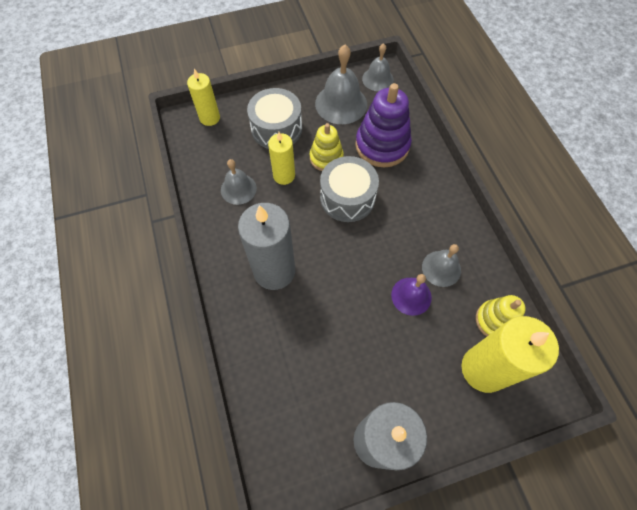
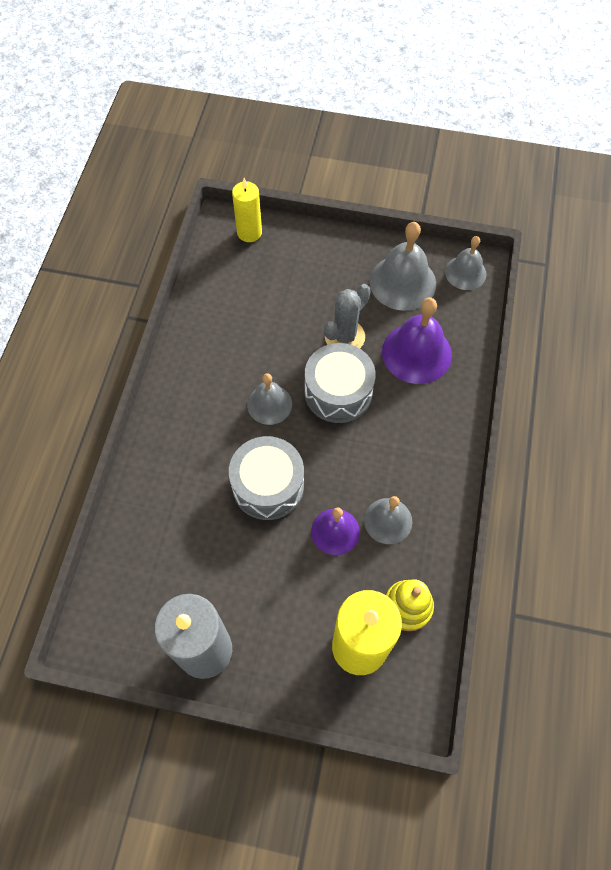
camera: 30 degrees right, 0 degrees up
(238, 189) = (231, 325): grey bell -> grey bell (269, 404)
(274, 271) = (212, 430): grey candle -> none
(276, 129) = (312, 278): grey drum -> grey drum (268, 485)
(284, 175) = (286, 334): yellow candle -> none
(326, 158) = (344, 337): yellow stacking toy -> grey cactus
(382, 145) = (416, 353): purple stacking toy -> purple bell

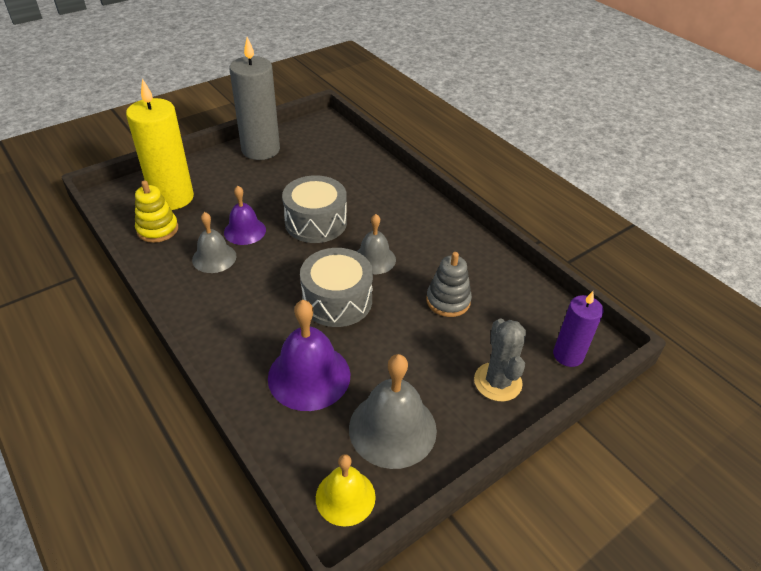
camera: 130 degrees right, 20 degrees down
(249, 232) = (568, 355): yellow candle -> purple candle
(266, 325) = (448, 301): none -> grey stacking toy
(344, 337) = (381, 340): grey cactus -> grey cactus (497, 382)
(465, 272) = (345, 497): grey bell -> yellow bell

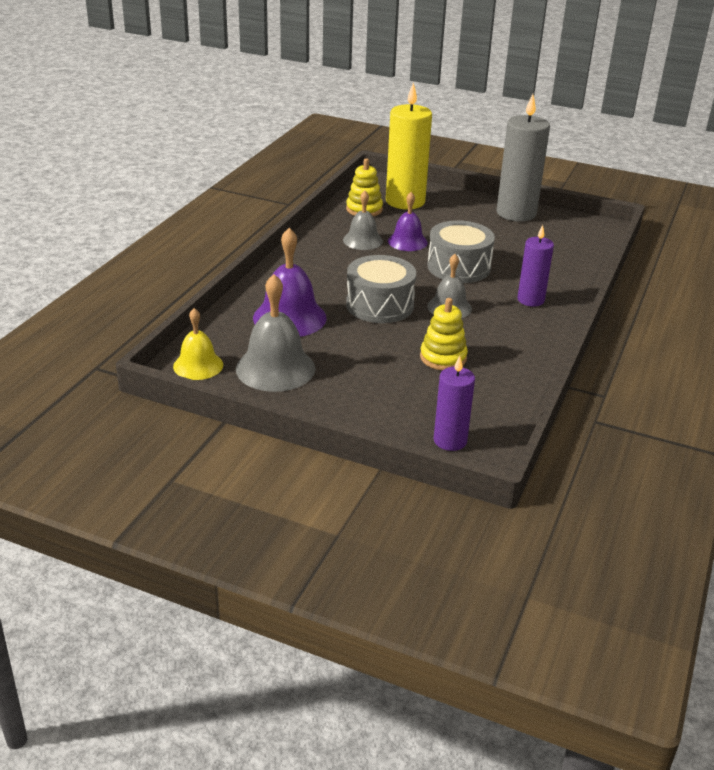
camera: 60 degrees right, 10 degrees down
(398, 210) = (530, 300): none -> purple candle
(448, 301) = (443, 358): grey stacking toy -> yellow stacking toy
(497, 382) = (374, 407): grey cactus -> none

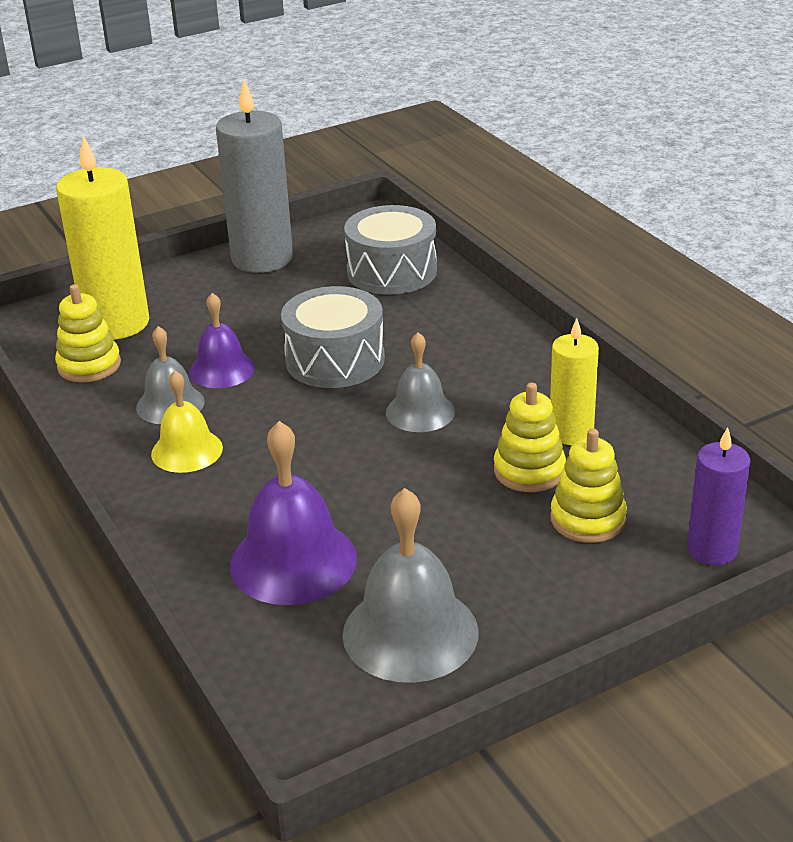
camera: 50 degrees left, 0 degrees up
(198, 365) = (324, 712): yellow bell -> yellow bell (187, 450)
(379, 305) = (352, 465): grey drum -> grey drum (391, 271)
(425, 390) = (588, 519): none -> yellow stacking toy
(494, 359) = (571, 433): none -> yellow candle
(530, 300) = (470, 345): purple candle -> none

